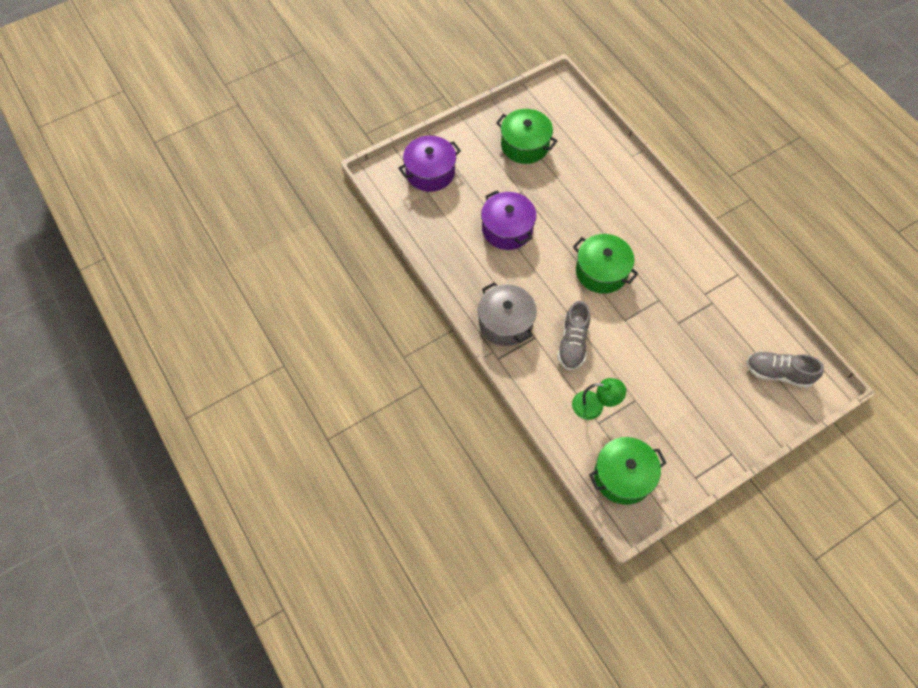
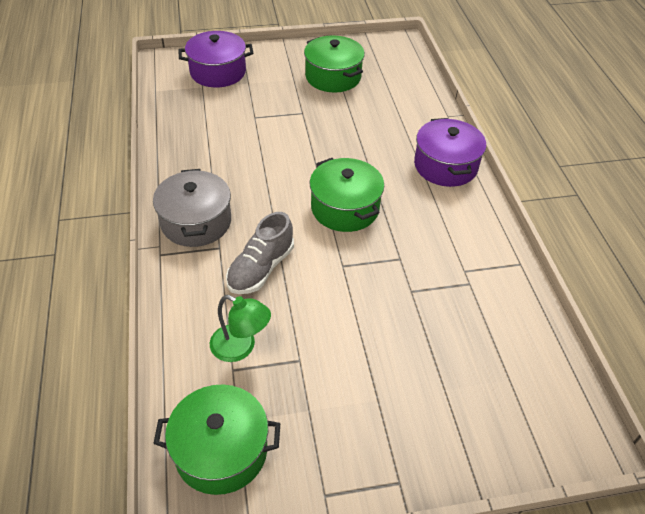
camera: 20 degrees right, 15 degrees down
(507, 229) = (263, 138): purple pot -> purple pot (445, 166)
(778, 373) = (523, 398): grey shoe -> none

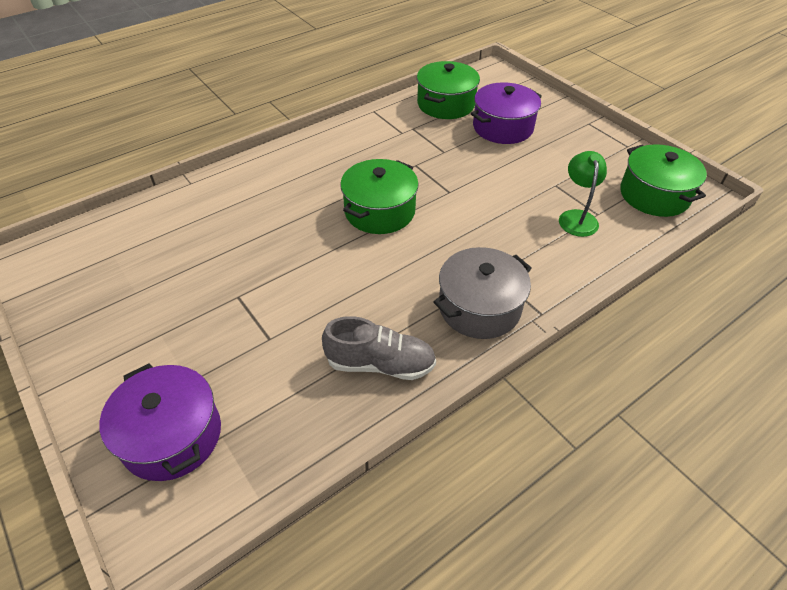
camera: 115 degrees left, 0 degrees up
(261, 268) = (494, 237): grey shoe -> grey shoe (380, 364)
(333, 77) = (141, 295): green pot -> green pot (446, 104)
(445, 166) = (277, 167): purple pot -> purple pot (503, 127)

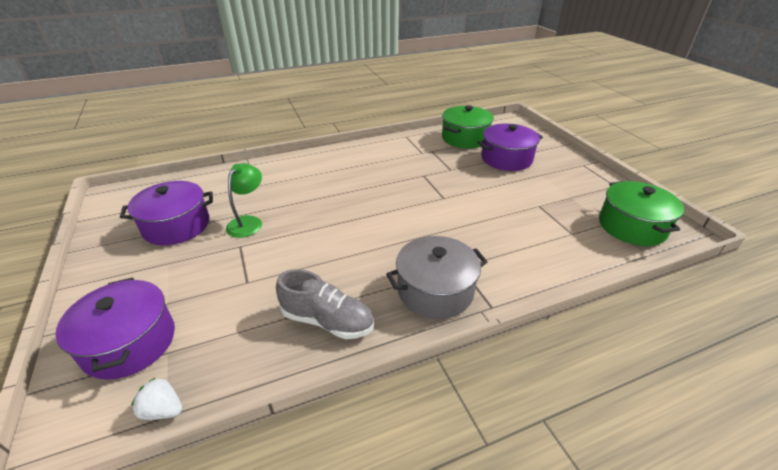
camera: 15 degrees right, 10 degrees down
(143, 285) = (176, 226): none -> purple pot
(252, 494) = (163, 410): none -> white strawberry
(379, 211) = (380, 203): green pot -> none
(577, 217) = (551, 233): green lamp -> green lamp (248, 222)

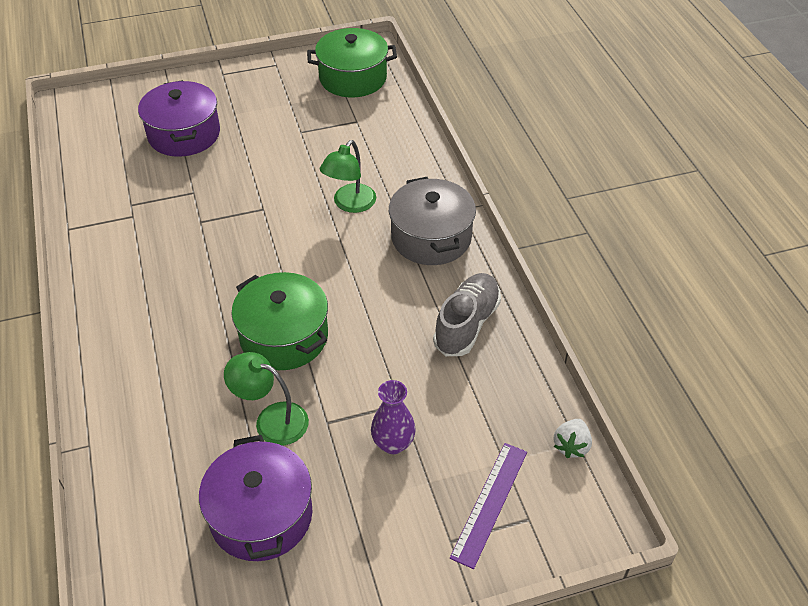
camera: 85 degrees left, 10 degrees up
(130, 343) = (489, 503): purple pot -> purple ruler
(210, 280) = (393, 443): none -> purple vase
(462, 238) = (350, 204): none -> green lamp
(465, 138) = (105, 163): green pot -> green pot (284, 336)

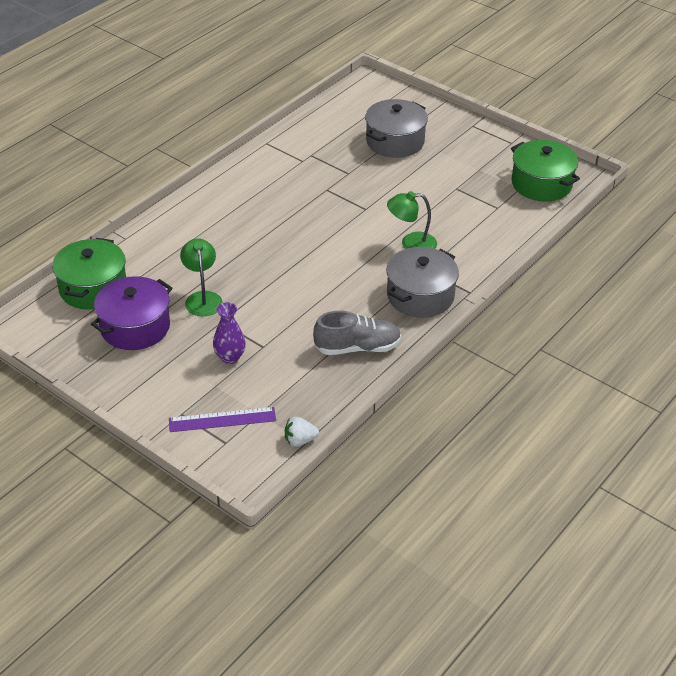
camera: 55 degrees right, 5 degrees down
(184, 134) = (395, 141): purple pot -> grey pot
(284, 336) = (268, 272): green pot -> green pot (93, 288)

